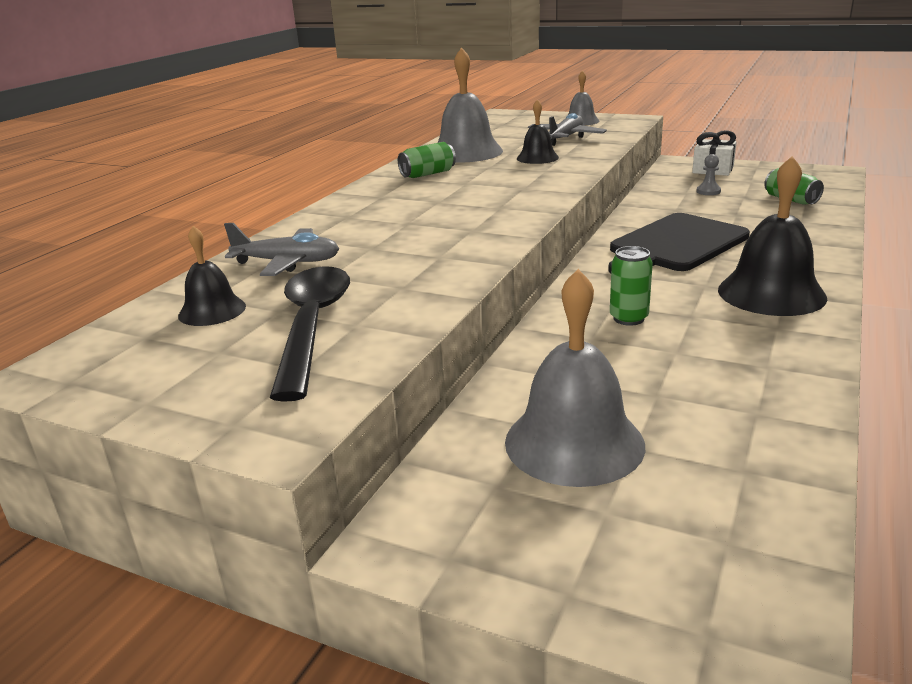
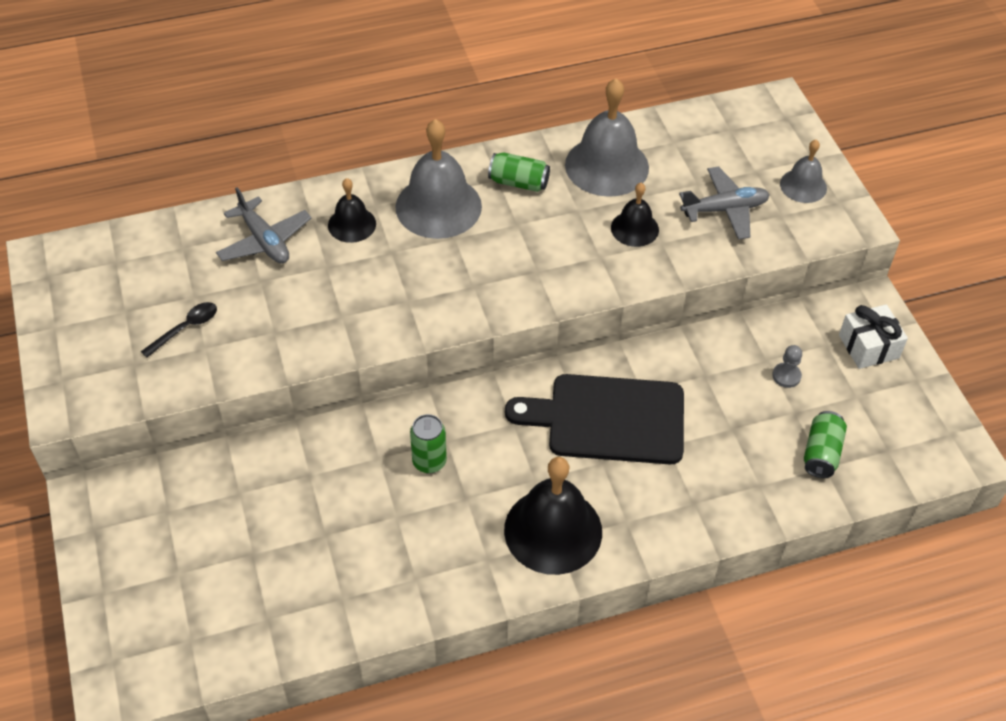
camera: 45 degrees right, 25 degrees up
(212, 311) = (168, 263): black bell -> black bell (352, 224)
(312, 326) = (186, 328): black spoon -> black spoon, size x0.48
(574, 442) = (235, 522): grey bell -> grey bell (438, 206)

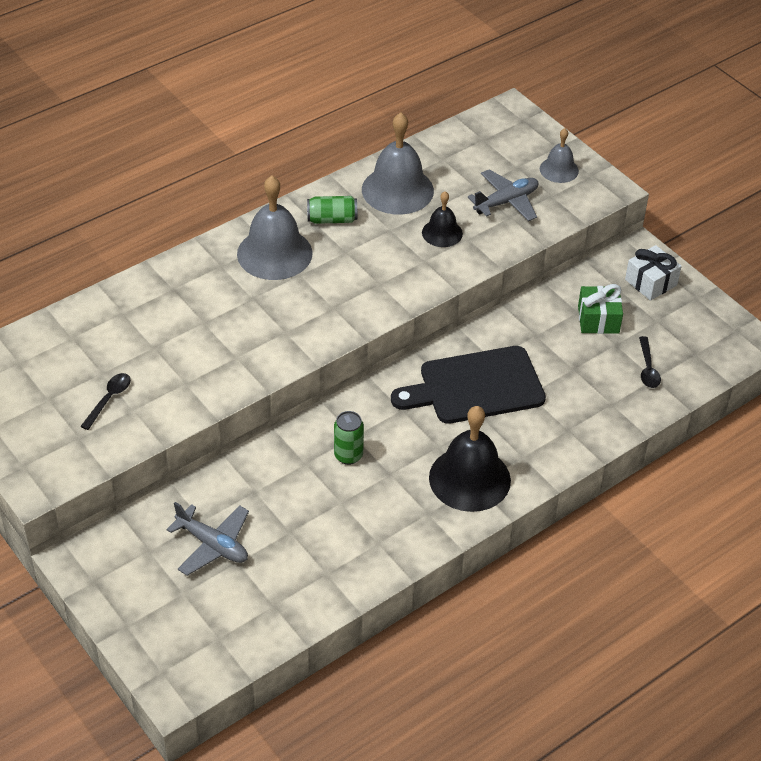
camera: 20 degrees left, 5 degrees down
(264, 241) = (141, 315): grey plane -> grey plane (212, 545)
(352, 224) = (209, 284): black bell -> none
(786, 376) = (598, 319): grey pawn -> green gift
(821, 453) = (648, 368): green can -> black spoon

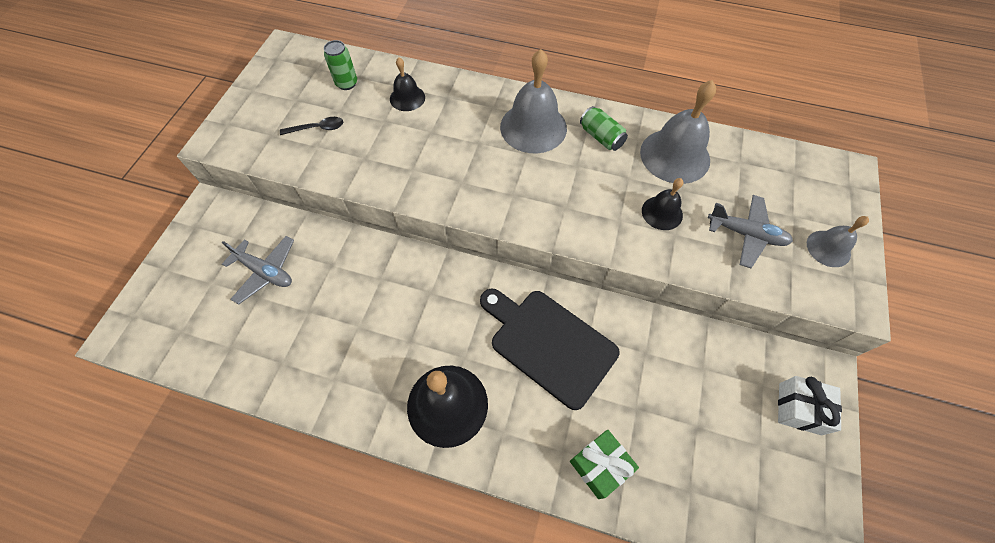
camera: 55 degrees right, 15 degrees up
(142, 316) = (407, 98): none -> black bell
(212, 545) = (265, 272): grey plane -> grey plane turned 60 degrees counterclockwise
(348, 455) = (408, 301): green can -> green can (346, 83)
(598, 319) = (711, 392): green gift -> green gift (600, 465)
(648, 368) = (696, 476): black spoon -> none

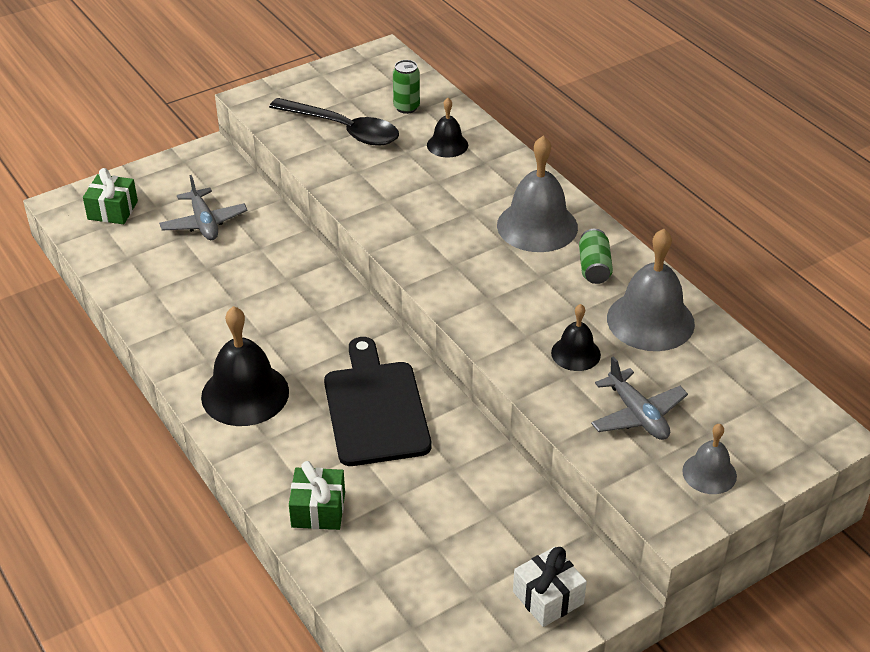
camera: 40 degrees right, 20 degrees down
(173, 311) = (112, 210): none -> green gift
(317, 128) = (343, 130): black spoon -> black spoon, size x2.10

